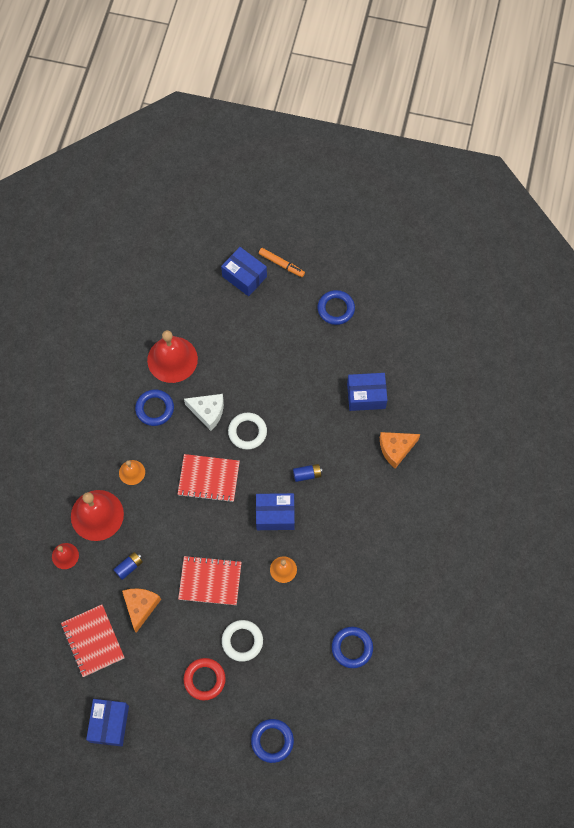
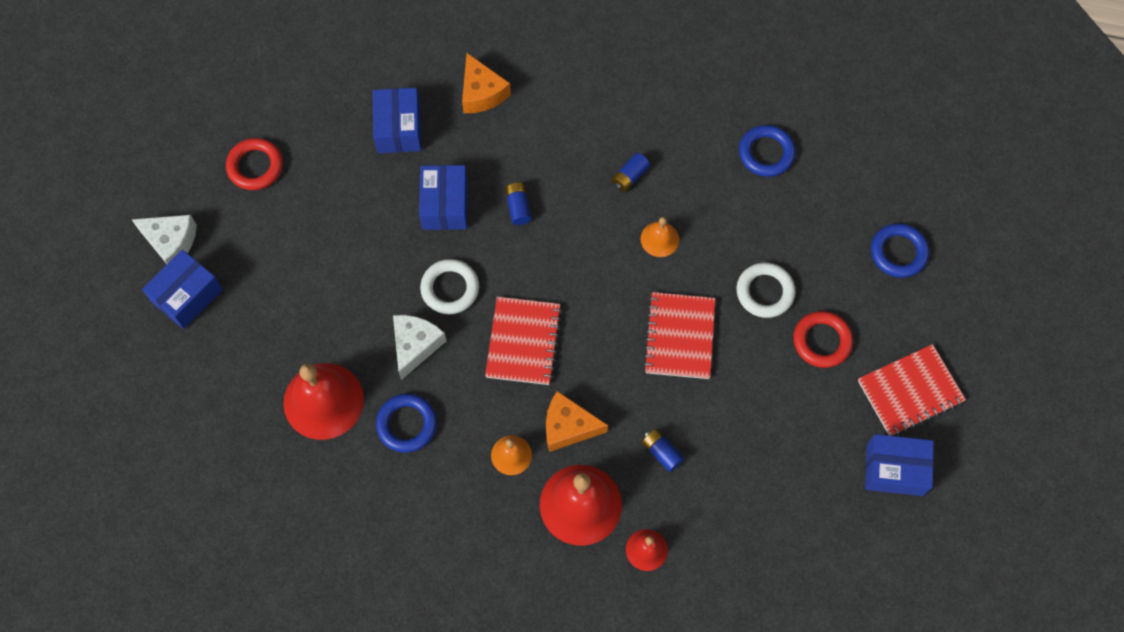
camera: 90 degrees left, 0 degrees up
(93, 641) = (776, 500): red notebook -> red notebook (910, 391)
(140, 607) = (721, 433): orange cheese -> orange cheese (568, 427)
(275, 515) = (579, 250): blue box -> blue box (445, 205)
(281, 264) = (171, 242): orange marker -> white cheese
(331, 550) = (629, 177): none -> blue battery
(336, 309) = (255, 166): blue ring -> red ring

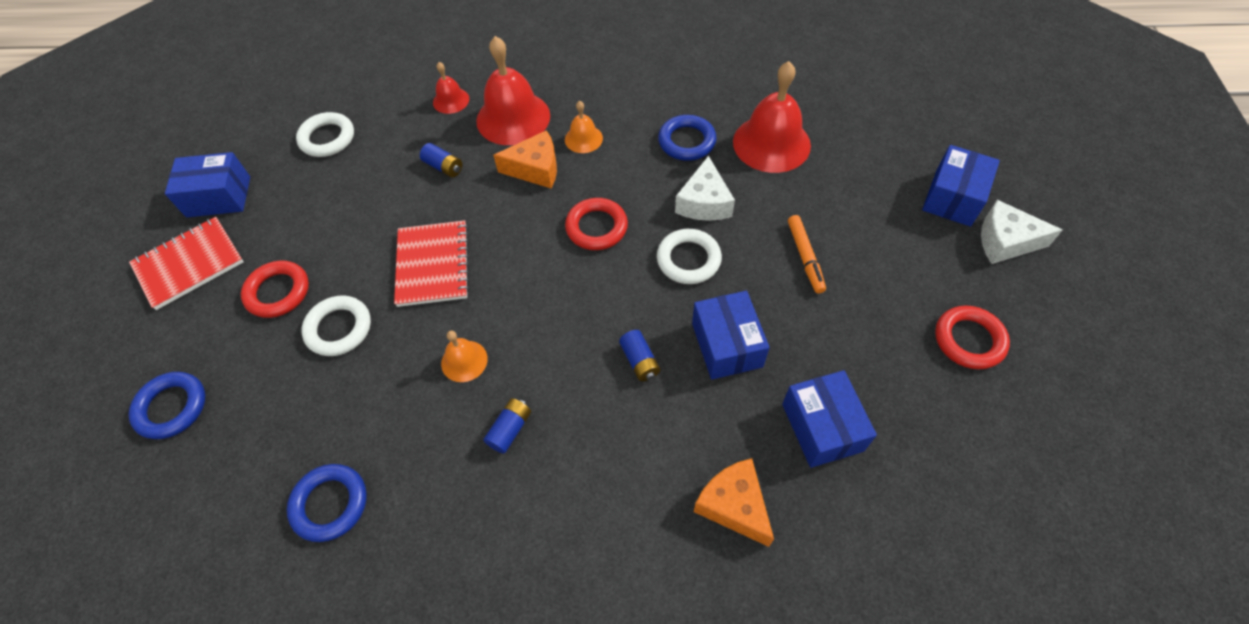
camera: 170 degrees right, 10 degrees down
(348, 267) = (805, 257): none -> orange marker
(523, 342) = (596, 227): red notebook -> red ring
(786, 525) = (327, 138): none -> white ring

